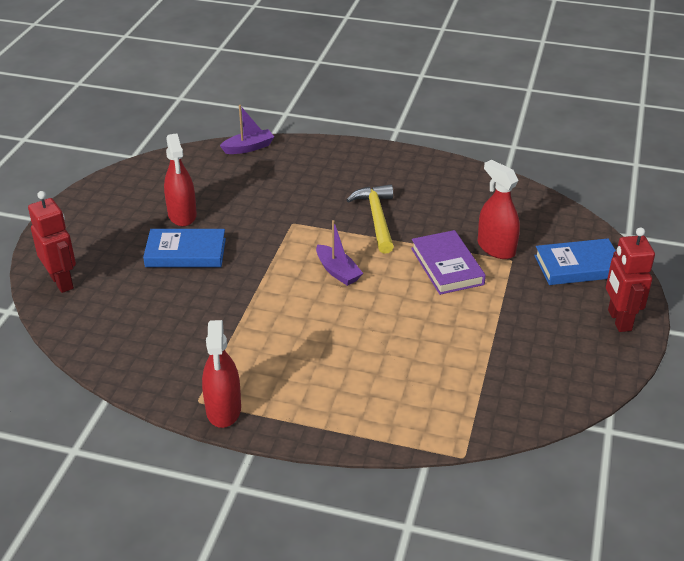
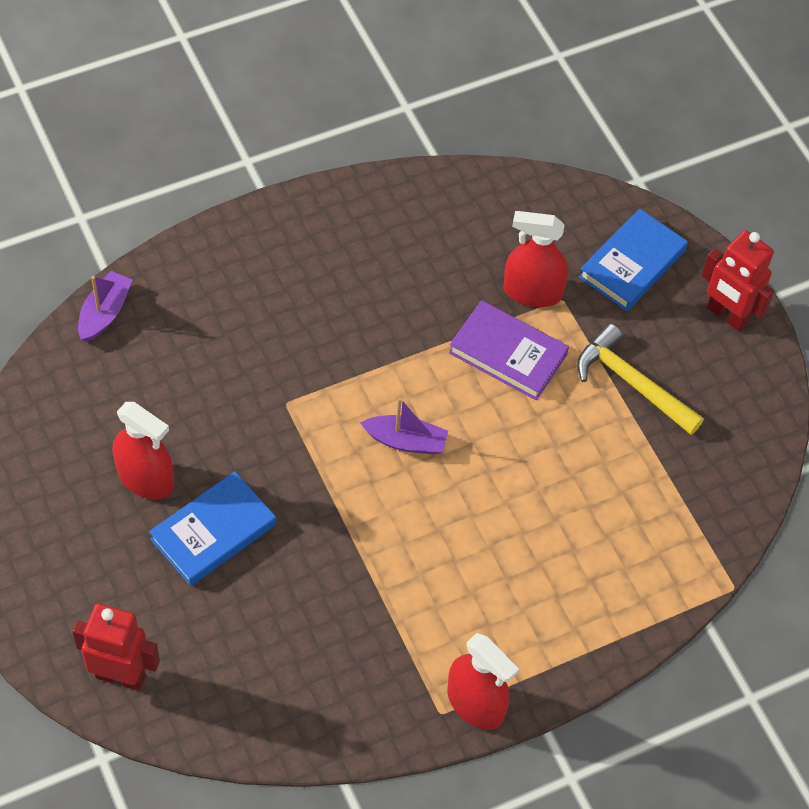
camera: 45 degrees left, 20 degrees up
(376, 219) = (370, 332): yellow hammer -> yellow hammer (632, 383)

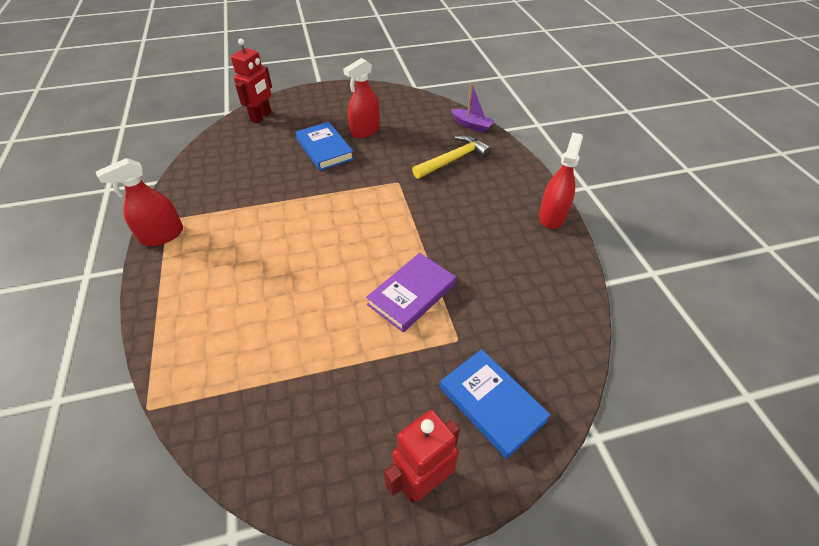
camera: 105 degrees right, 10 degrees down
(406, 441) = (355, 229): purple boat -> none
(532, 292) = (467, 320): red spray bottle -> red spray bottle (552, 216)
(632, 383) = (365, 375): yellow hammer -> yellow hammer (453, 159)

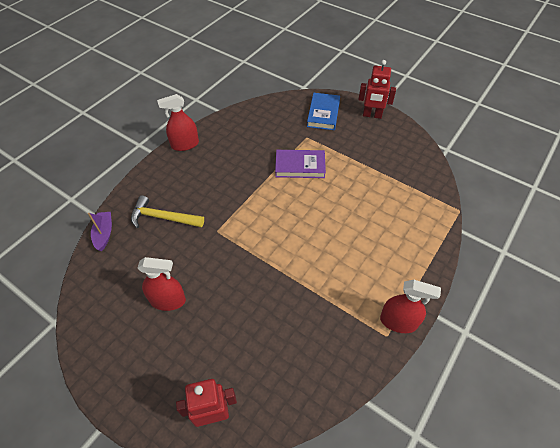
camera: 130 degrees left, 5 degrees up
(325, 149) = (218, 308): blue book -> none

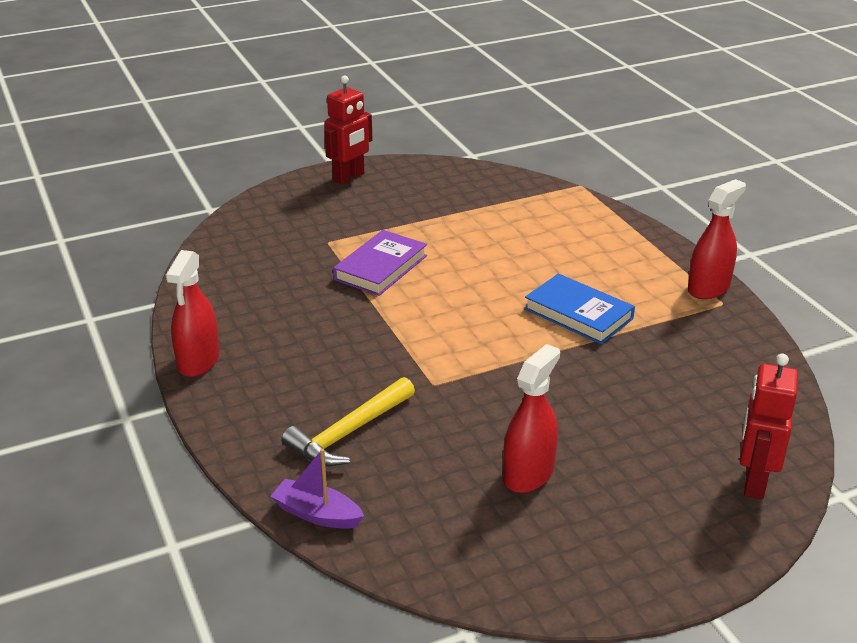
camera: 60 degrees left, 20 degrees down
(323, 113) = (296, 212): blue book -> blue book (578, 314)

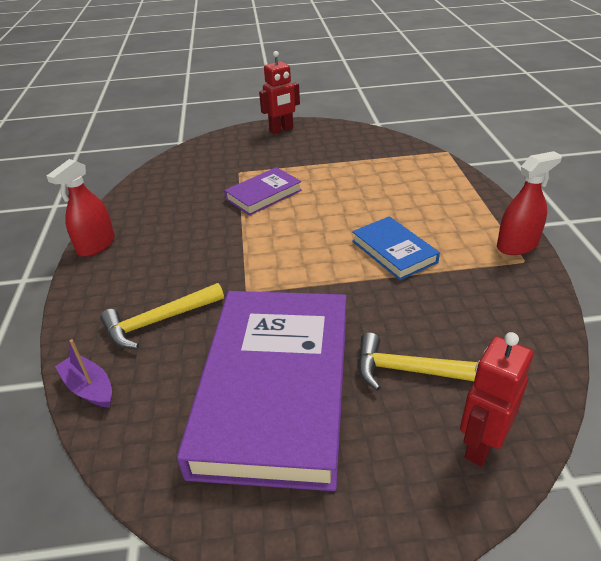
camera: 20 degrees right, 5 degrees up
(528, 474) = (275, 388): red spray bottle -> purple book
(662, 431) = (414, 371): none -> yellow hammer

